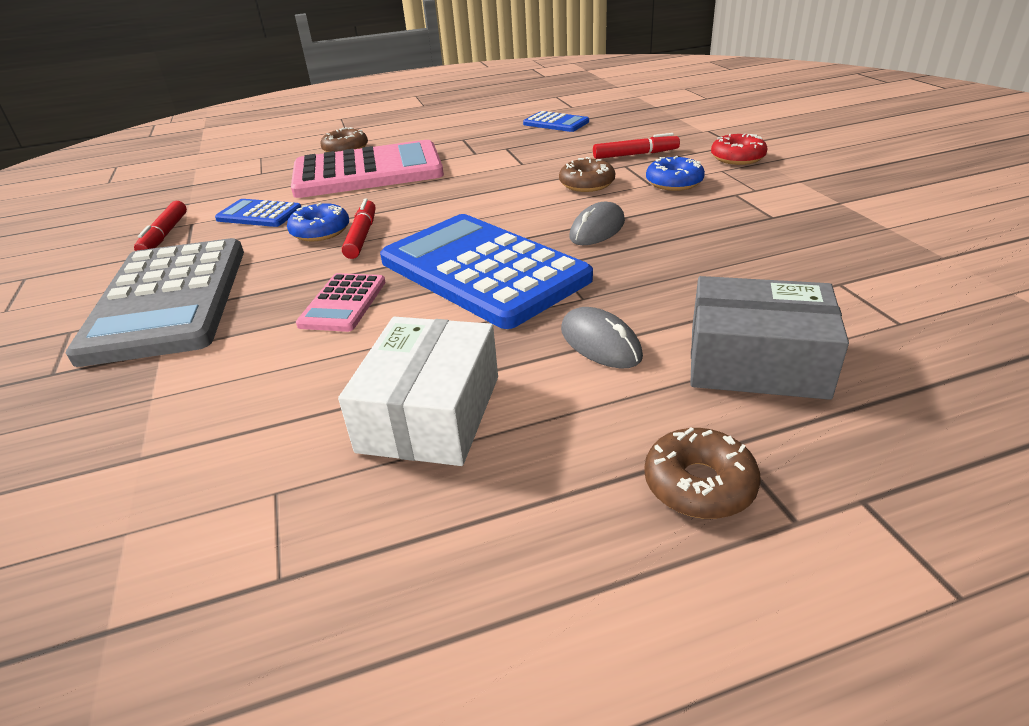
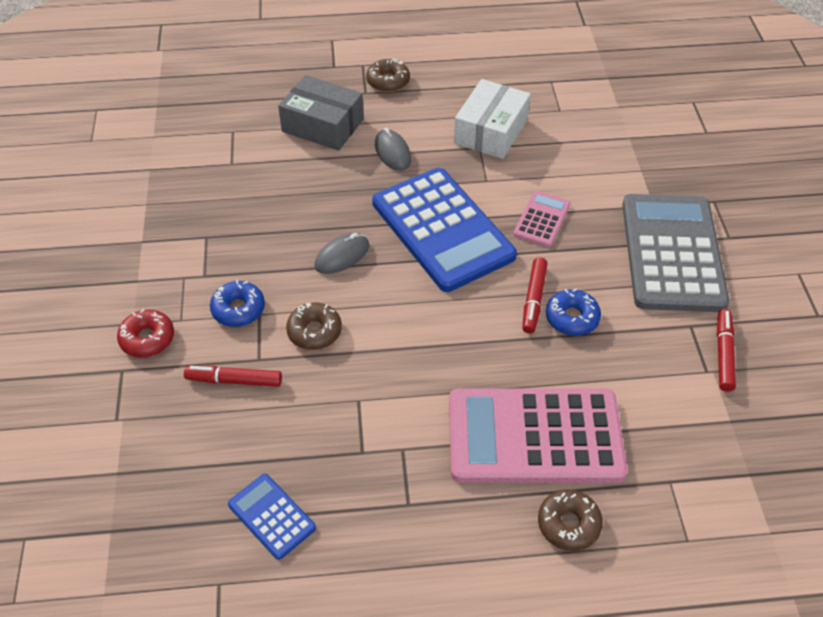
camera: 170 degrees left, 15 degrees up
(259, 214) = (640, 368): blue calculator -> none

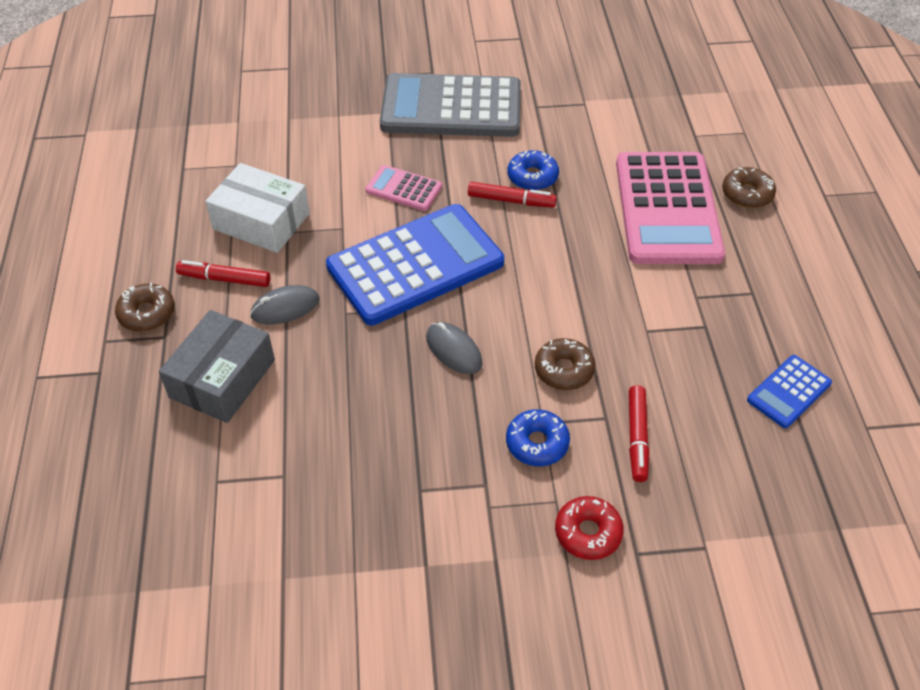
camera: 90 degrees left, 0 degrees up
(723, 354) = (565, 92): red marker -> red marker (225, 279)

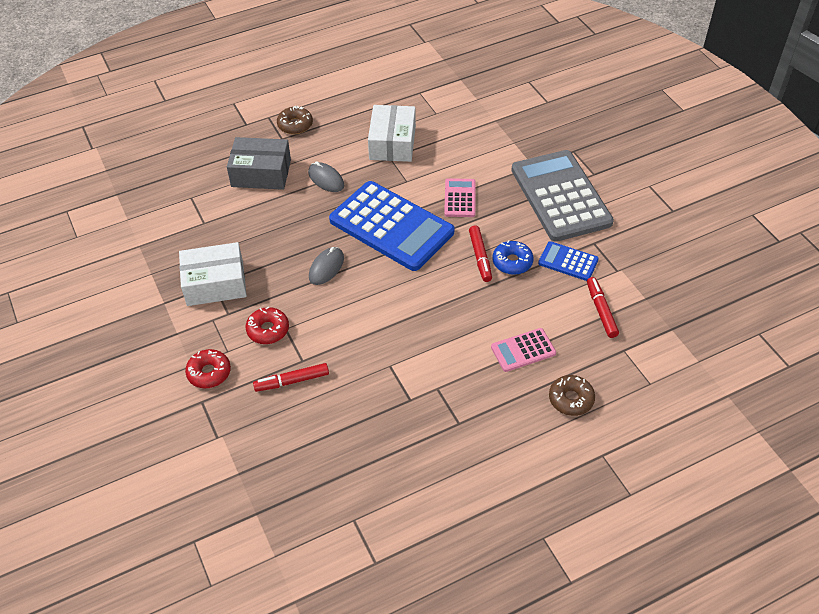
camera: 70 degrees right, 0 degrees up
(225, 279) = (336, 145): red marker -> red marker (601, 311)
(419, 488) = (215, 283): none -> white box
(537, 443) = (268, 330): blue donut -> red donut
(564, 370) = (333, 328): brown donut -> none
(667, 209) = (523, 350): pink calculator -> pink calculator, size x0.46
(789, 392) = (368, 463): blue calculator -> blue calculator (568, 261)

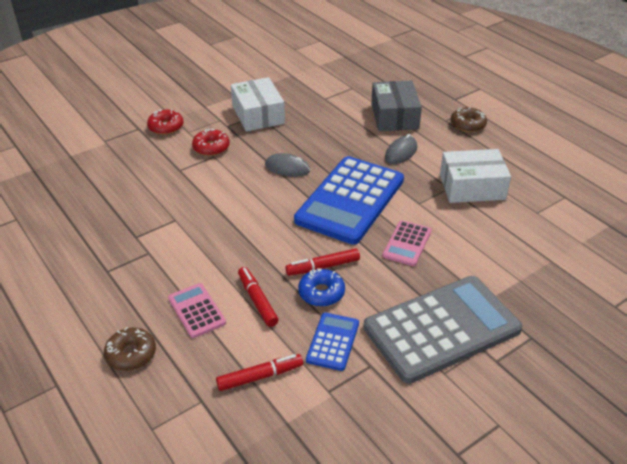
camera: 80 degrees right, 10 degrees down
(292, 381) = (157, 168): red marker -> red marker (257, 300)
(460, 198) = (407, 243): pink calculator -> pink calculator turned 120 degrees clockwise

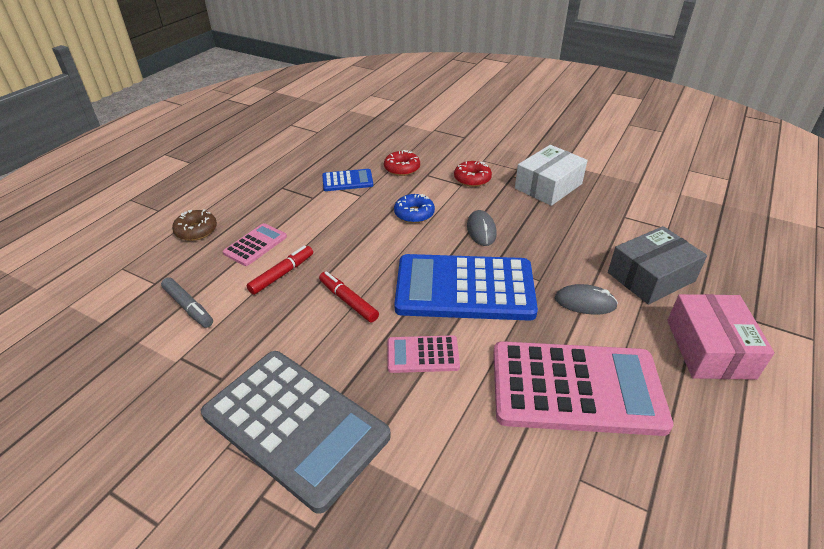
camera: 65 degrees right, 0 degrees up
(166, 127) = (479, 148): red donut -> red donut (402, 168)
(260, 376) = (188, 307): red marker -> grey marker
(321, 293) = (310, 311): blue donut -> blue donut (414, 214)
(333, 341) = (246, 340): blue calculator -> blue calculator (347, 181)
(468, 125) = (709, 348): brown donut -> pink box
(472, 187) = (576, 388): white box -> pink calculator

